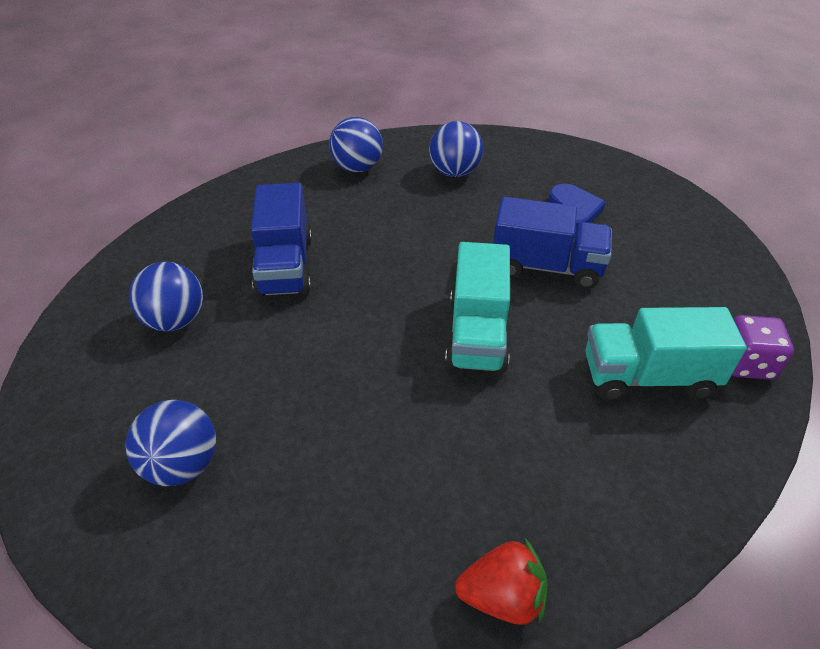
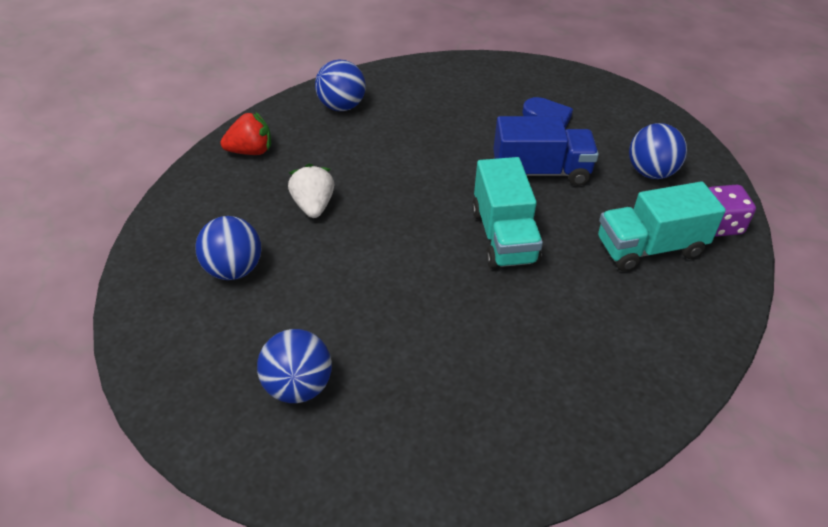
camera: 15 degrees left, 0 degrees up
(285, 266) = (313, 206): blue truck -> white strawberry
(454, 172) = (432, 99): blue ball -> blue ball (650, 172)
(502, 596) = (594, 429): red strawberry -> red strawberry (250, 151)

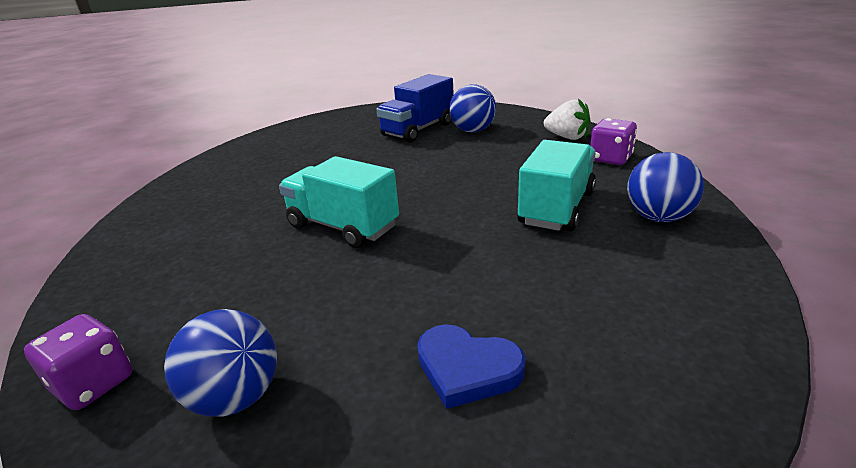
camera: 135 degrees right, 15 degrees down
(250, 151) = (610, 159): red strawberry -> purple dice
(298, 387) = (362, 129): blue ball -> none
(313, 206) = (501, 165): white strawberry -> white strawberry (567, 137)
(540, 172) = (380, 295): blue truck -> blue truck (418, 130)
(649, 248) = (188, 299): turquoise truck -> turquoise truck (556, 208)

